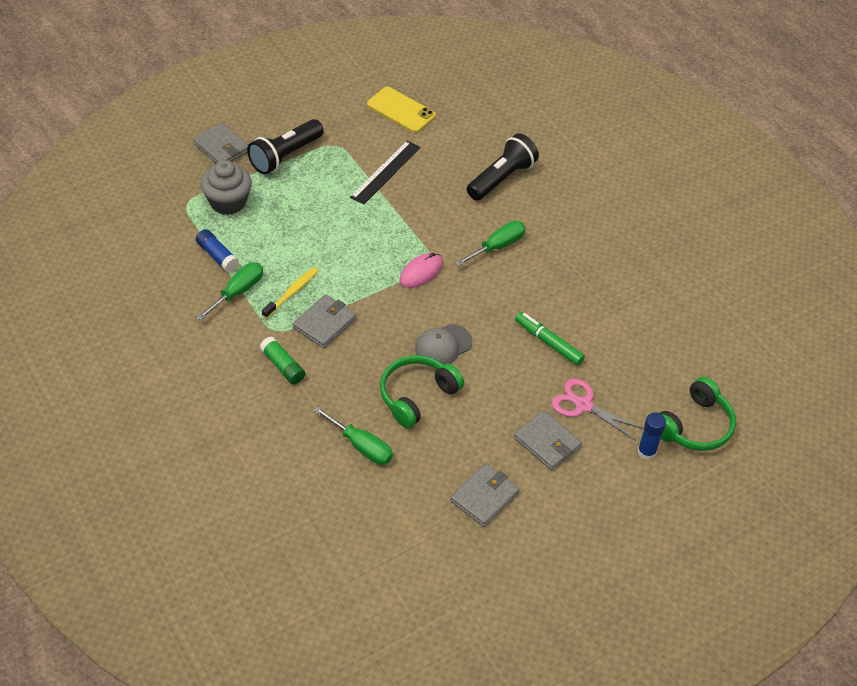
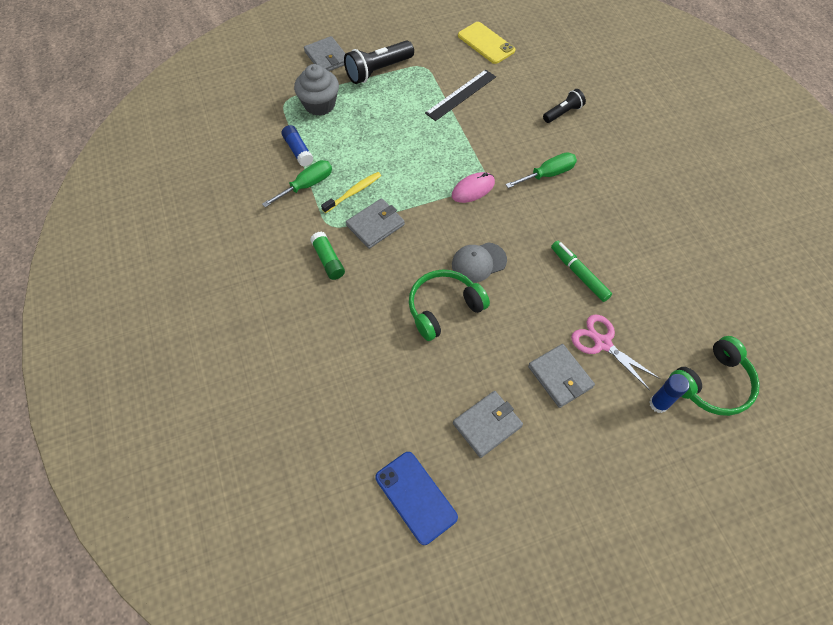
camera: 15 degrees right, 10 degrees up
(361, 446) = (381, 351): green screwdriver -> none
(428, 571) = (416, 497): none -> blue phone
(501, 178) = (563, 113): black flashlight -> black flashlight, size x0.60

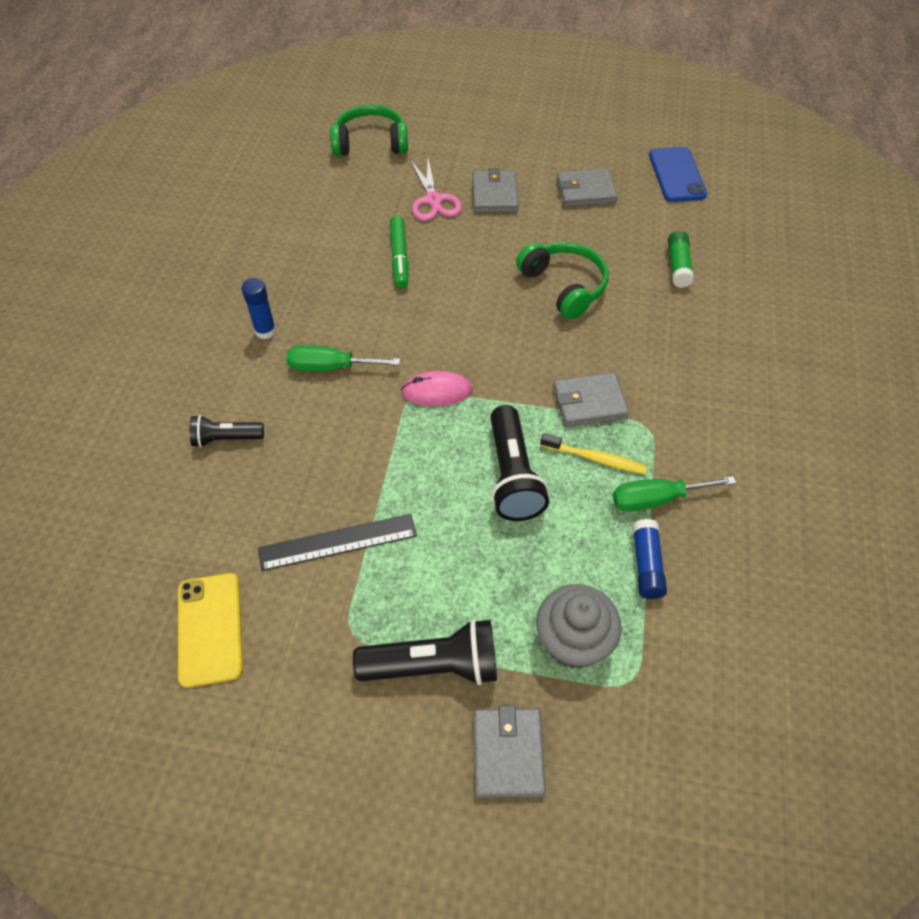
camera: 150 degrees left, 5 degrees down
(328, 260) = (669, 387): green glue stick -> green glue stick (678, 266)
(353, 192) = (595, 458): yellow toothbrush -> yellow toothbrush turned 150 degrees counterclockwise
(395, 162) = (512, 476): none -> black flashlight
(444, 308) = (564, 286): green headphones -> green headphones turned 120 degrees counterclockwise
(478, 262) = (495, 311): grey cap -> none
(658, 404) = (428, 149): blue glue stick -> blue glue stick (265, 331)

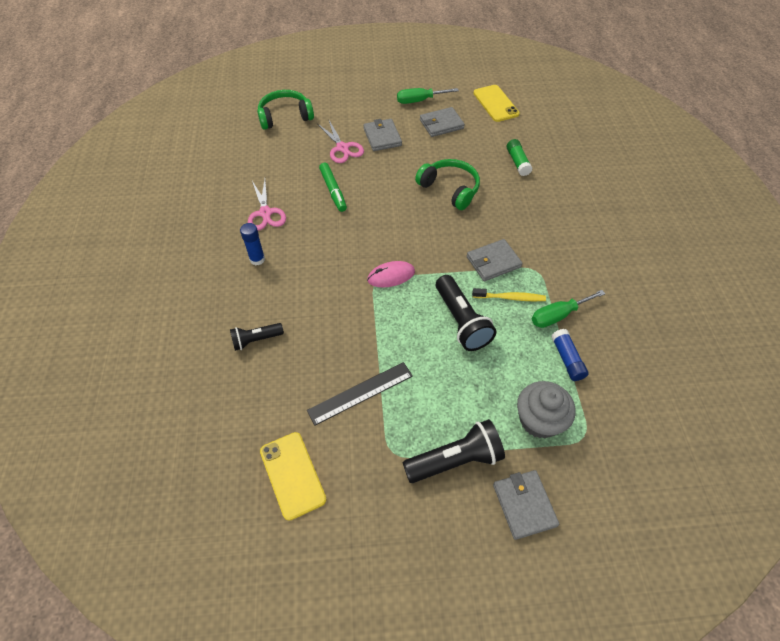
camera: 15 degrees left, 0 degrees up
(298, 270) = (265, 213): none -> pink scissors
(330, 367) = (312, 275): green screwdriver -> green screwdriver (419, 101)
(677, 175) = (495, 103): blue phone -> yellow phone

